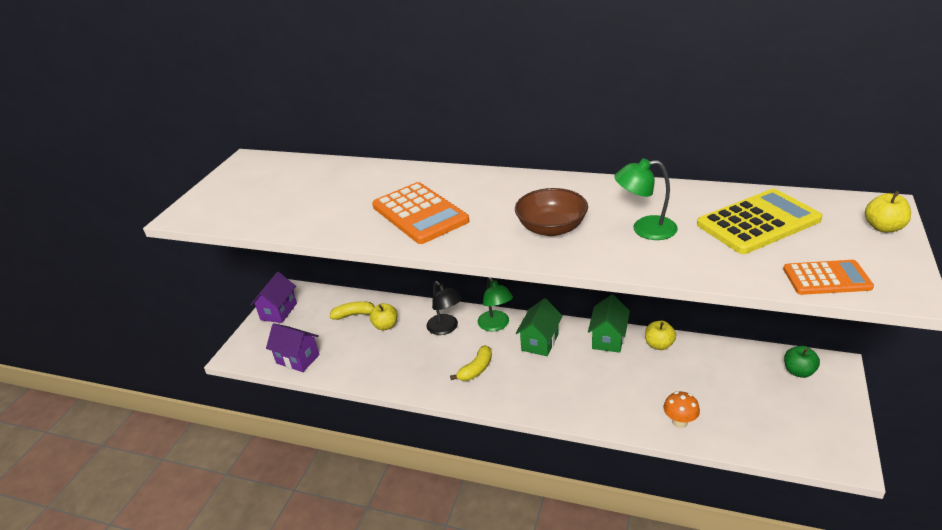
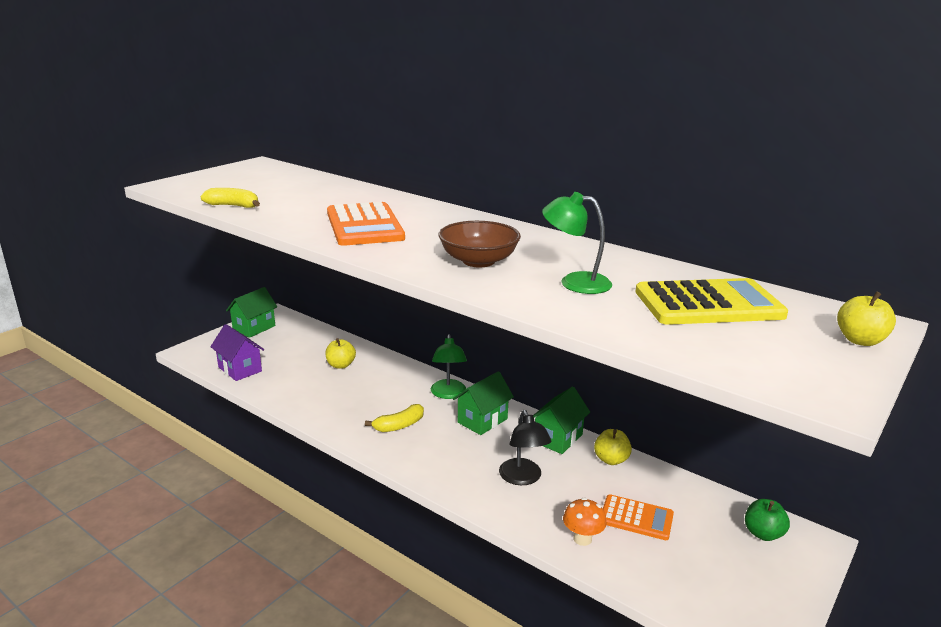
camera: 15 degrees right, 10 degrees down
(279, 311) = (254, 328): purple house -> green house
(354, 314) = (319, 348): yellow banana -> yellow banana (233, 206)
(446, 328) = (396, 383): black lamp -> black lamp (523, 478)
(826, 278) = (742, 365): orange calculator -> orange calculator (636, 518)

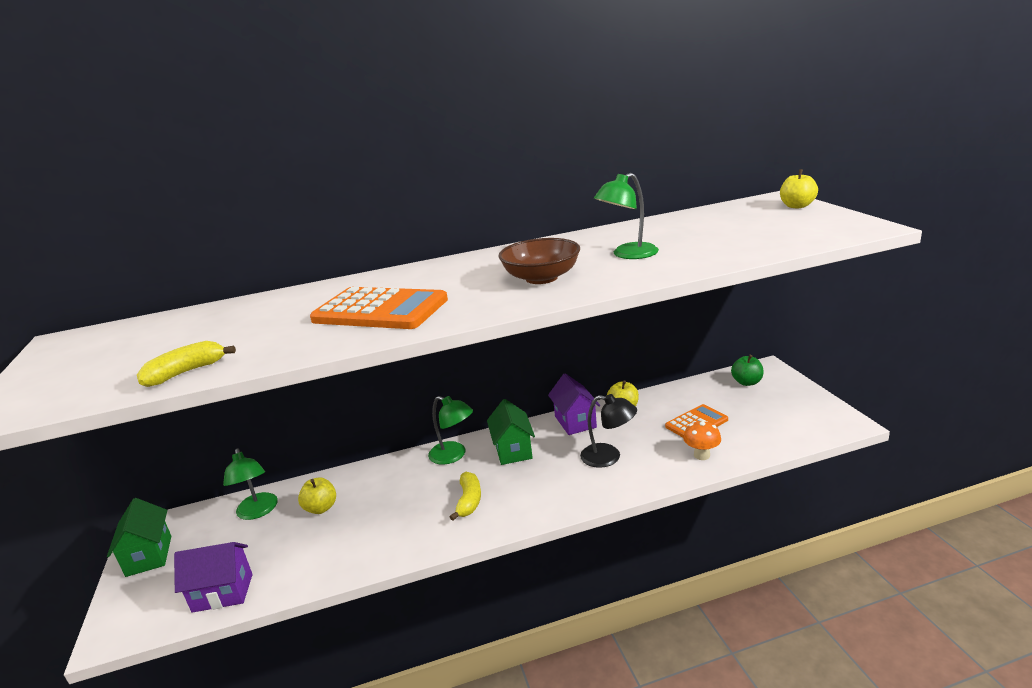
camera: 50 degrees left, 0 degrees up
(319, 343) = (258, 512): none -> green lamp
(558, 438) = (575, 422): green house -> purple house
(708, 304) = (709, 227): yellow calculator -> none

